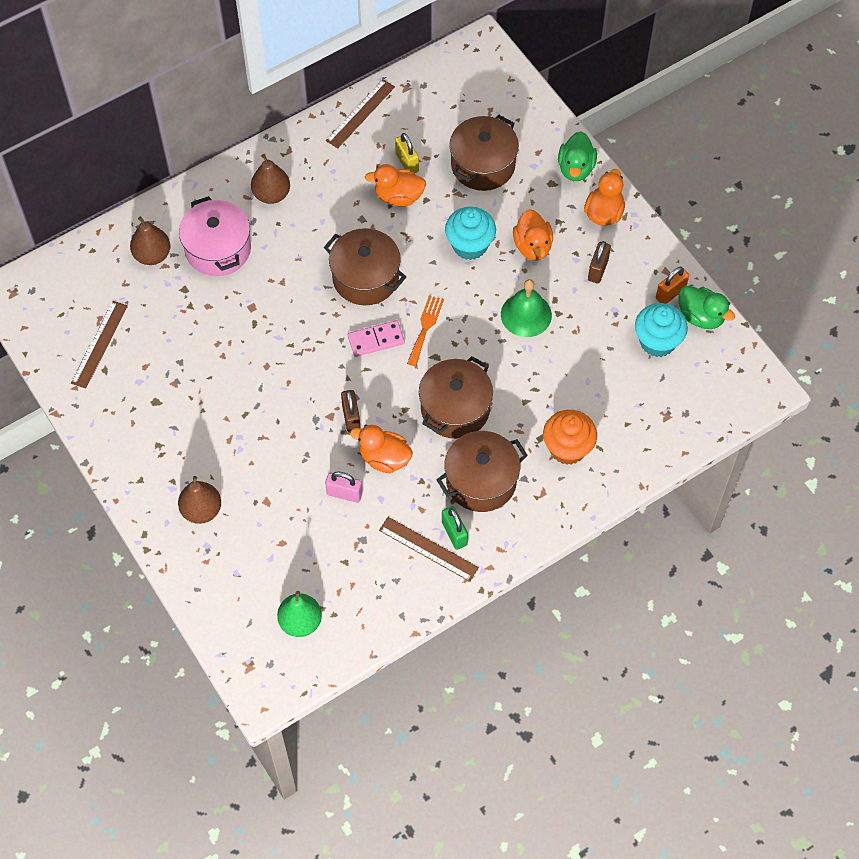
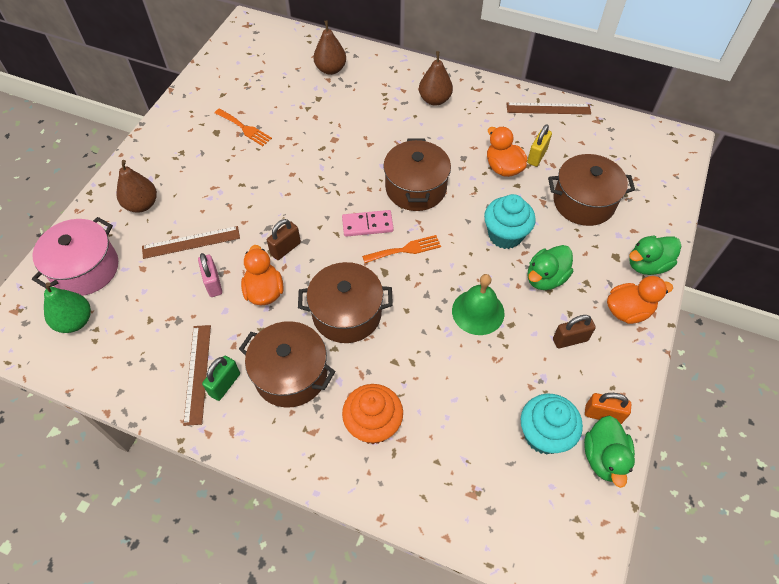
camera: 55 degrees right, 5 degrees down
(99, 344) = (240, 81): brown ruler -> brown ruler (191, 242)
(172, 374) = (244, 128): none -> orange fork
(218, 249) = (365, 97): pink pot -> pink pot (85, 269)
(376, 340) = (367, 225): pink domino -> pink domino turned 45 degrees counterclockwise
(532, 246) = (545, 278): orange duck -> green duck

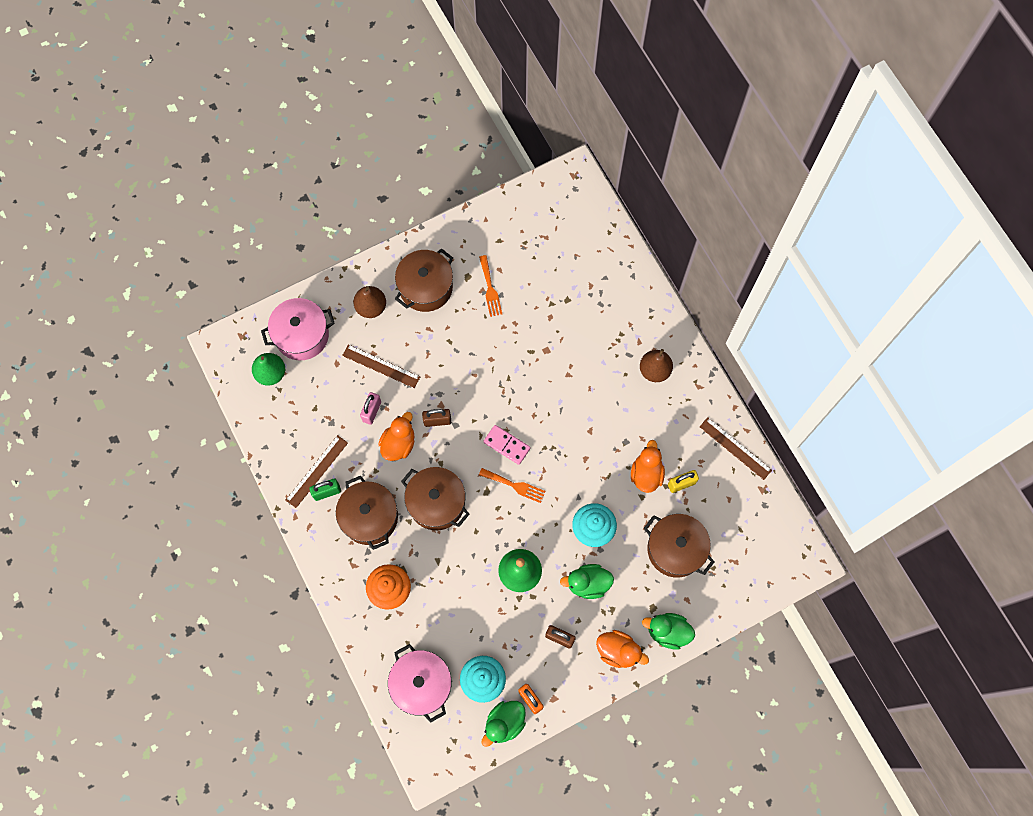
camera: 40 degrees right, 15 degrees up
(331, 69) = (601, 276): brown pear -> none
(416, 188) = (566, 441): brown pot -> brown pot (426, 287)
(490, 490) = (422, 684): none -> pink pot

